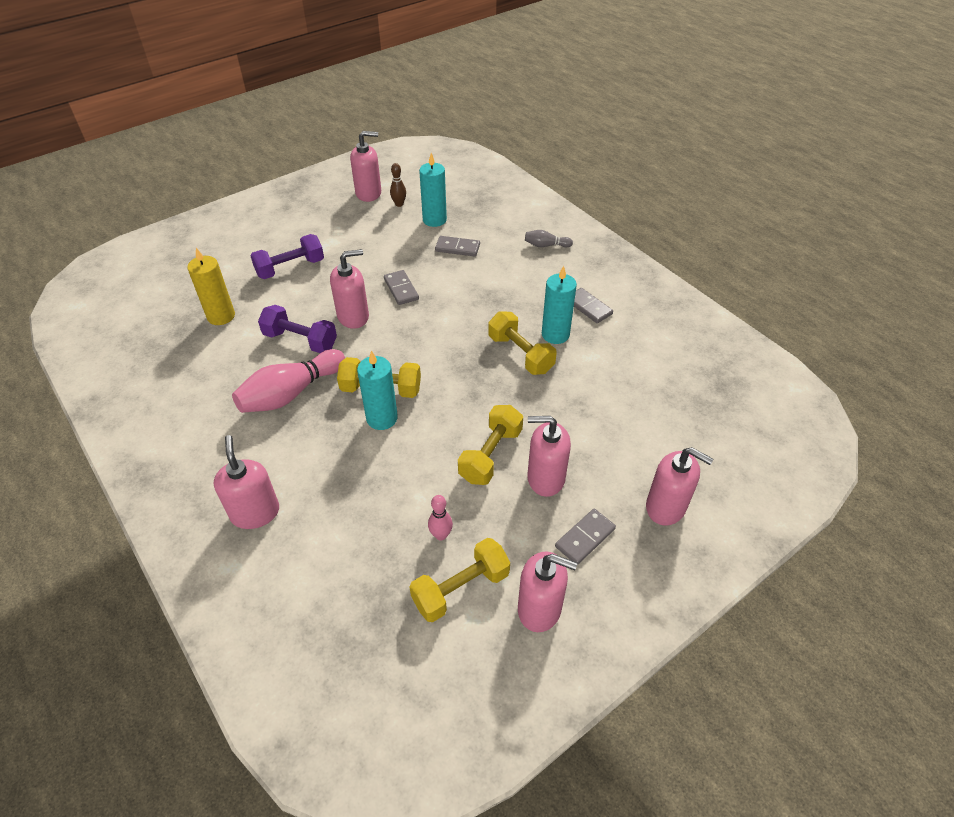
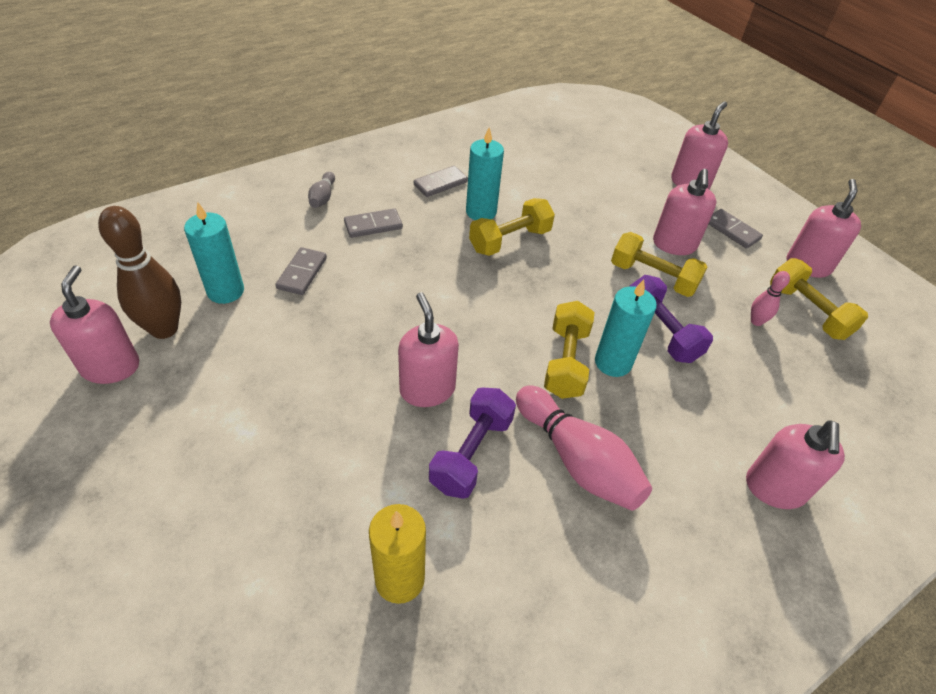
camera: 90 degrees left, 0 degrees up
(255, 512) = (774, 488): pink soap dispenser -> pink soap dispenser turned 60 degrees counterclockwise
(290, 268) = (290, 476): purple dumbbell -> purple dumbbell (661, 332)
(399, 204) = (164, 329): brown bowling pin -> brown bowling pin, size x2.04
(401, 289) = (377, 335): grey domino -> grey domino (373, 225)

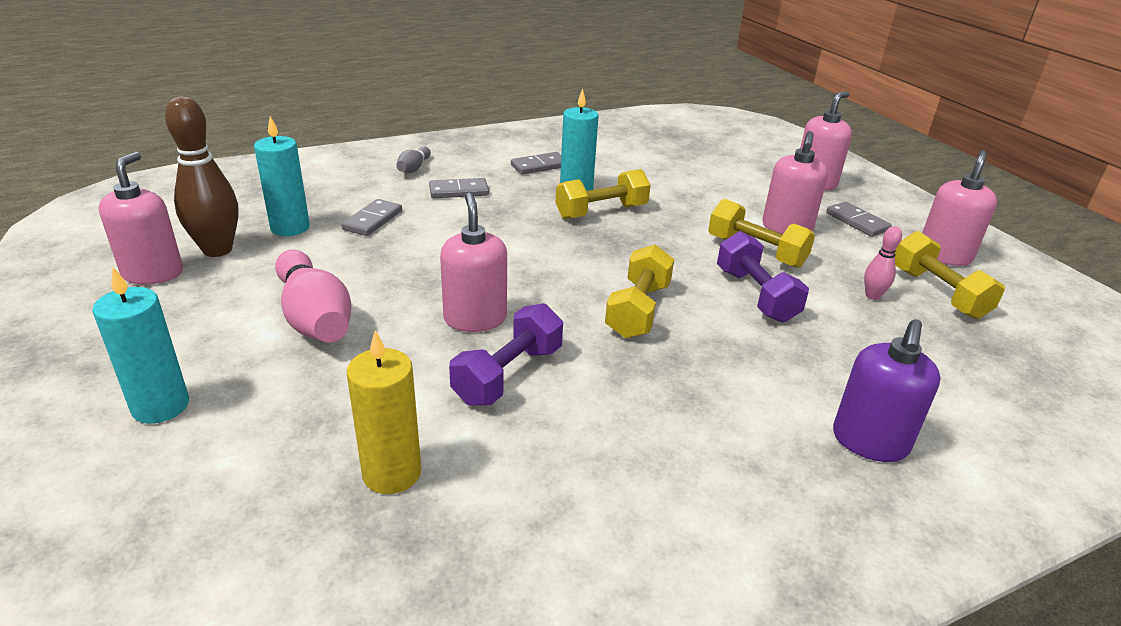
camera: 10 degrees right, 15 degrees down
(577, 460) = (630, 392): pink bowling pin -> pink bowling pin (314, 317)
(613, 362) = (693, 315): turquoise candle -> turquoise candle (160, 406)
(774, 488) = (869, 442): pink soap dispenser -> purple soap dispenser

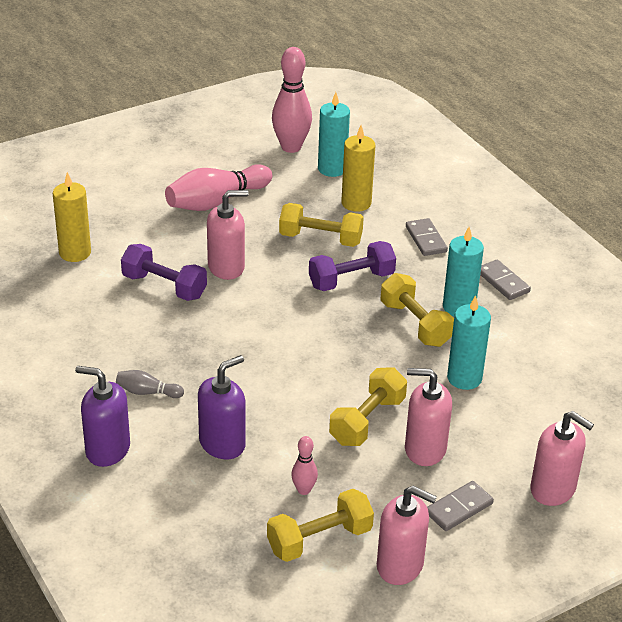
camera: 85 degrees right, 5 degrees up
(153, 273) = (255, 131): pink soap dispenser -> none
(160, 406) = (124, 169): turquoise candle -> turquoise candle (464, 378)
(217, 250) = (291, 147): brown bowling pin -> pink bowling pin
(372, 220) = (356, 203): grey domino -> yellow candle
(414, 168) = (463, 209): grey bowling pin -> grey bowling pin (147, 392)
(638, 310) = (252, 344): yellow dumbbell -> yellow dumbbell (320, 239)
(755, 295) = (288, 413): purple dumbbell -> purple dumbbell (351, 280)
(821, 343) = (222, 443): none -> purple soap dispenser

